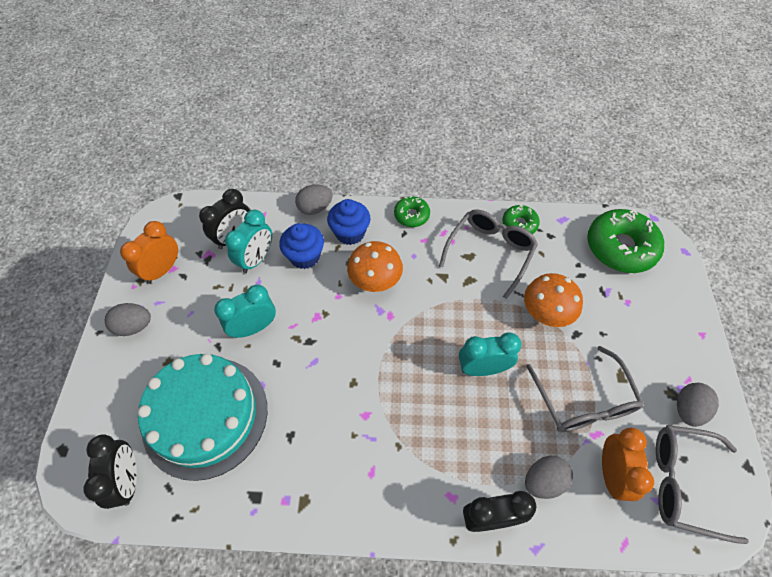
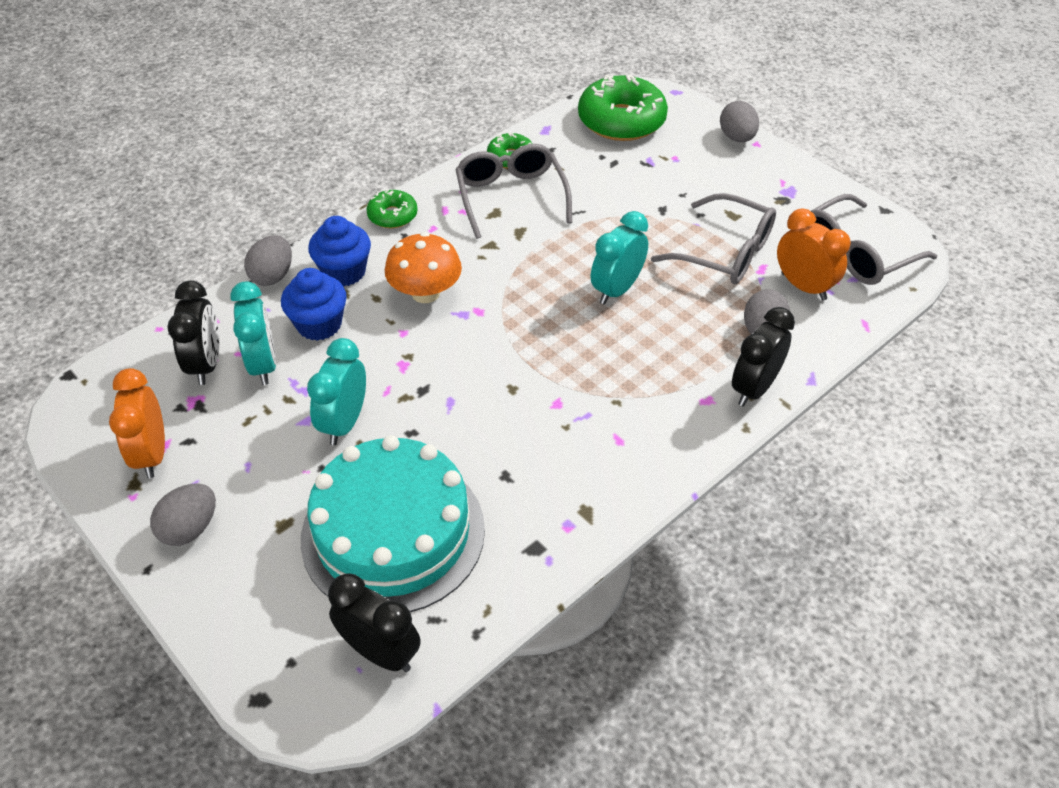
camera: 45 degrees left, 10 degrees down
(546, 313) = (619, 210): orange mushroom -> none
(687, 410) = (805, 202): grey egg -> grey egg (737, 138)

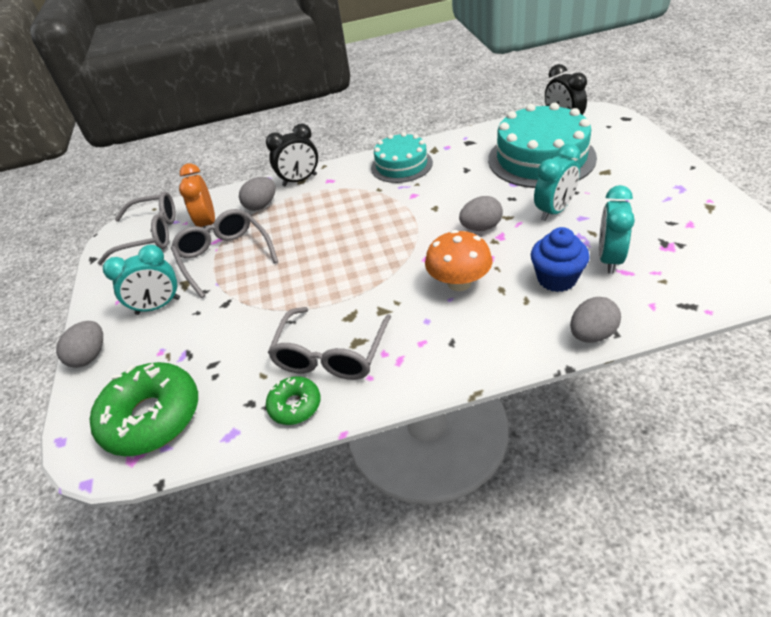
camera: 145 degrees left, 5 degrees down
(152, 454) = (699, 219): orange clock -> none
(190, 528) = (666, 179): grey egg -> grey egg (481, 227)
(206, 364) = (659, 270): black clock -> none
(344, 272) = (522, 320): blue cupcake -> none
(392, 215) = (452, 368): green donut -> none
(616, 290) = (320, 250): turquoise clock -> turquoise clock (158, 306)
(617, 460) = (401, 165): none -> turquoise cake

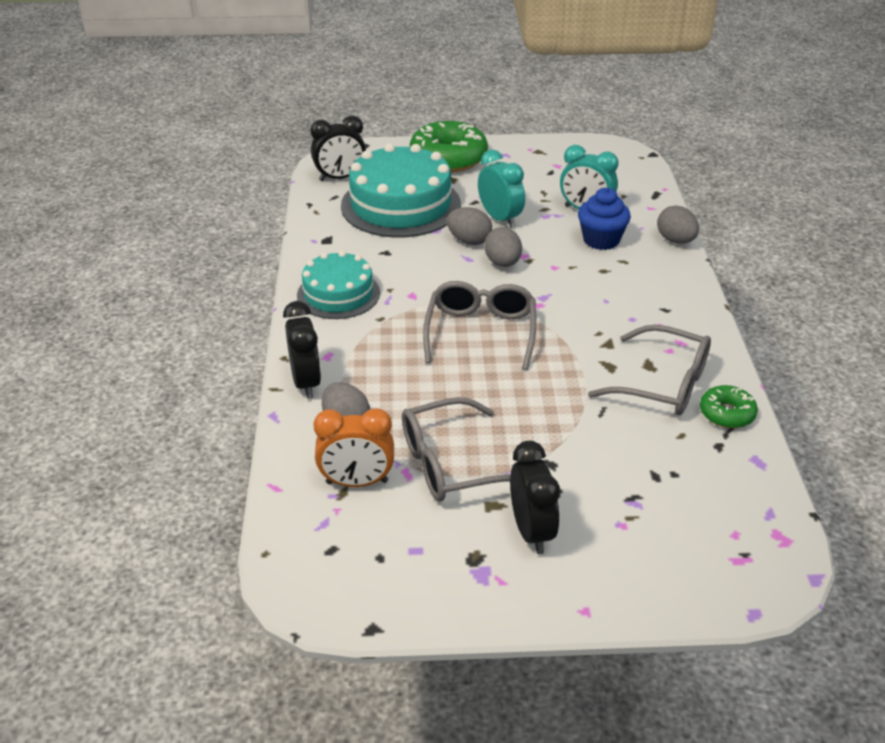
camera: 85 degrees left, 5 degrees down
(90, 356) = (611, 601): grey egg -> grey egg (469, 241)
(151, 235) = (347, 551): grey glasses -> grey glasses (481, 332)
(152, 417) = (727, 526): green donut -> green donut (448, 158)
(158, 306) = (532, 531): turquoise clock -> black clock
(459, 282) = (584, 291): orange mushroom -> none

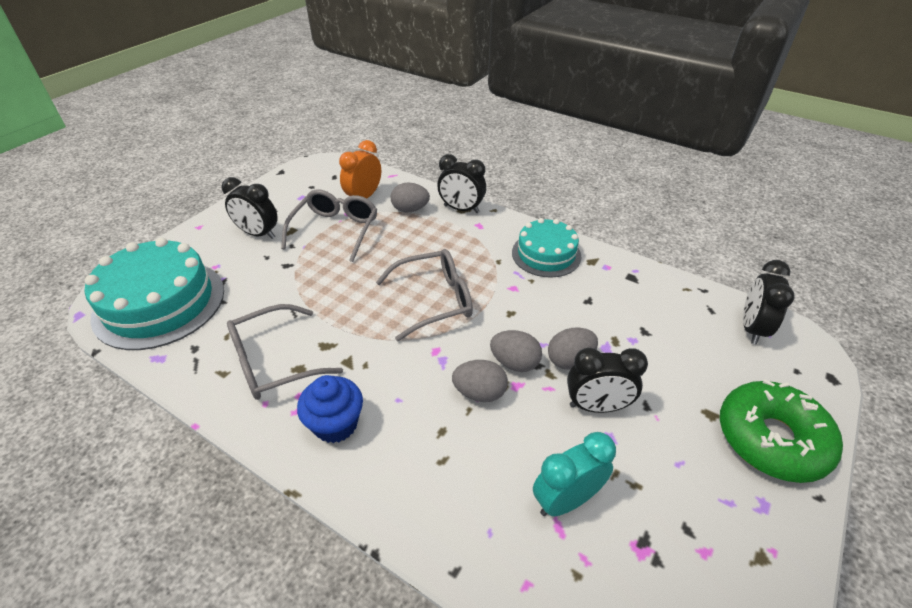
camera: 125 degrees right, 5 degrees up
(401, 205) = (670, 346): turquoise cake -> turquoise cake (159, 303)
(481, 332) = (435, 300): grey glasses -> grey glasses turned 60 degrees counterclockwise
(500, 219) = (596, 406): turquoise clock -> black clock
(601, 240) = (494, 468): blue cupcake -> blue cupcake (335, 424)
(675, 240) = (436, 548): grey egg -> grey egg (479, 393)
(727, 413) = (206, 376): green donut -> none

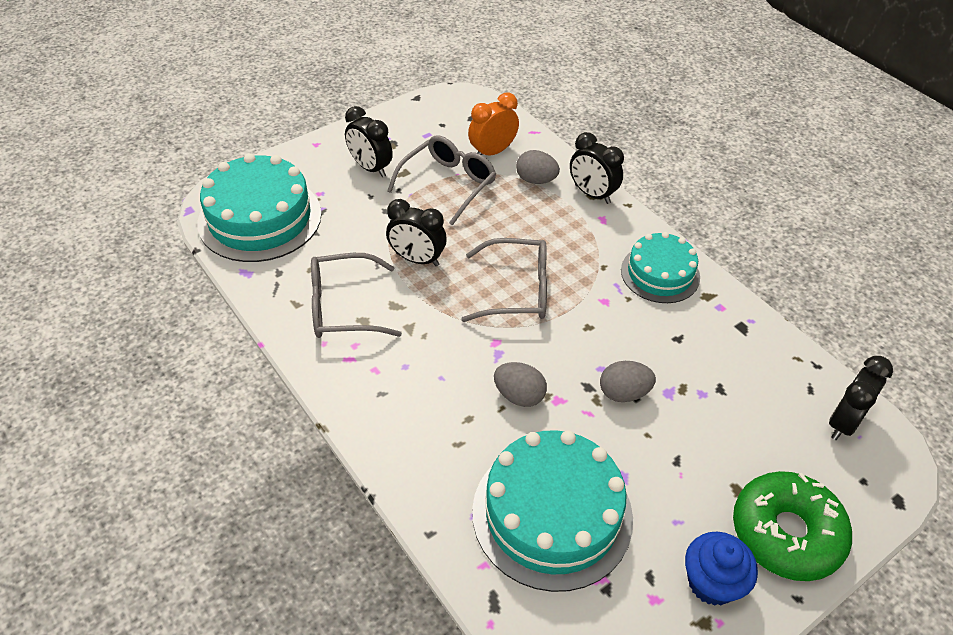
camera: 20 degrees right, 5 degrees up
(335, 424) = (378, 381): blue cupcake -> blue cupcake (711, 582)
(514, 363) = (567, 378): grey egg -> none
(566, 500) = (552, 514): turquoise clock -> turquoise cake
(596, 406) = (626, 445): black clock -> black clock (417, 259)

